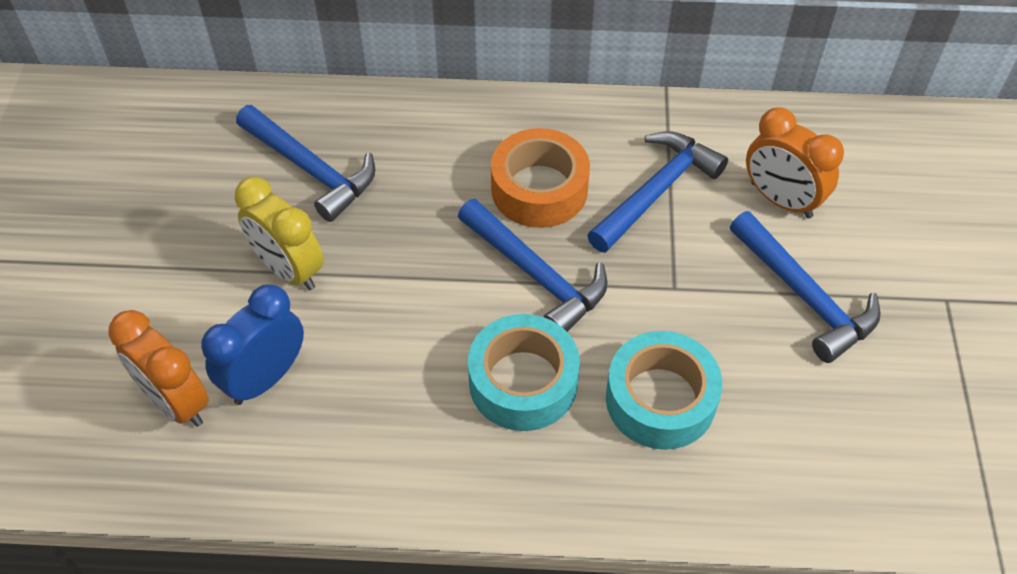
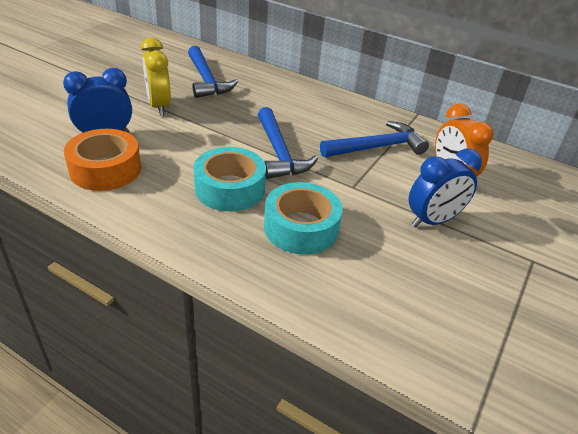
camera: 25 degrees right, 15 degrees down
(176, 402) = (56, 127): orange clock -> none
(539, 189) = (312, 124): orange tape -> orange tape (105, 169)
(804, 296) = (433, 221): blue hammer -> blue clock

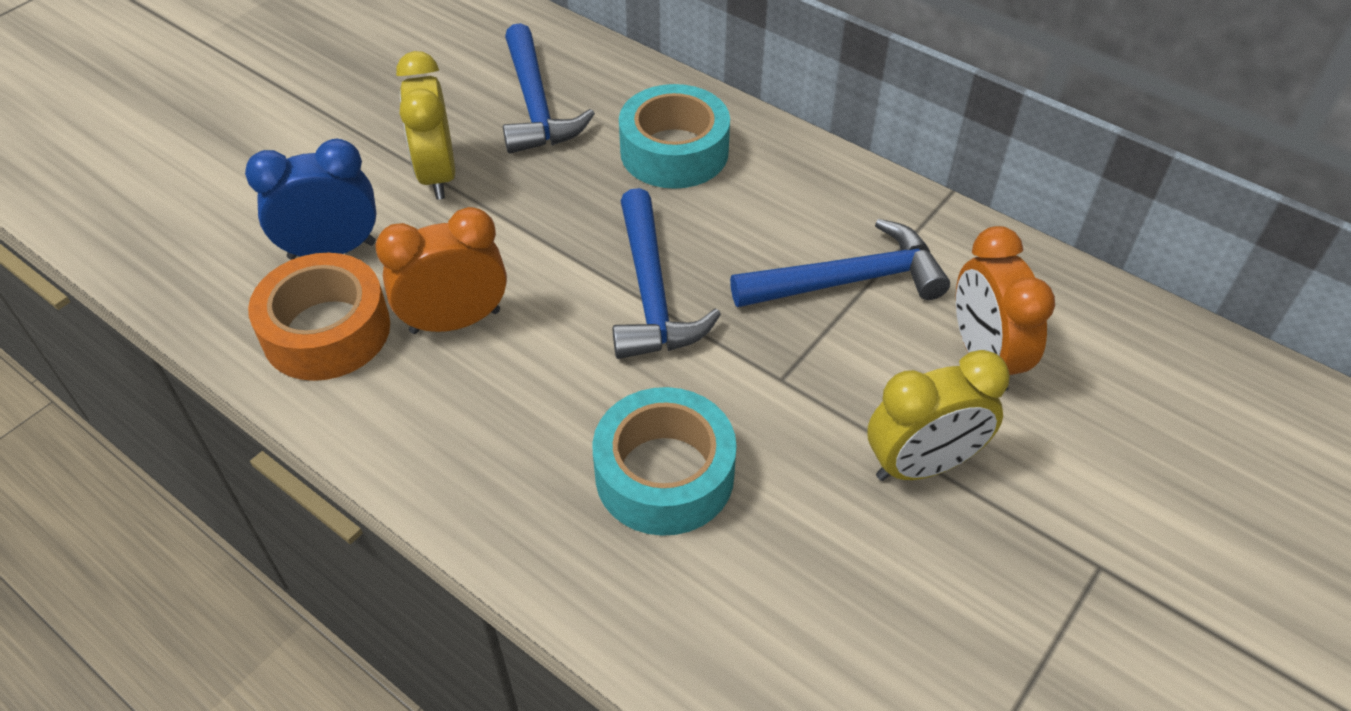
camera: 10 degrees right, 10 degrees up
(176, 165) = (455, 321): none -> orange clock
(230, 188) = (546, 380): turquoise tape -> turquoise tape (674, 151)
(433, 221) = (922, 465): blue clock -> yellow clock

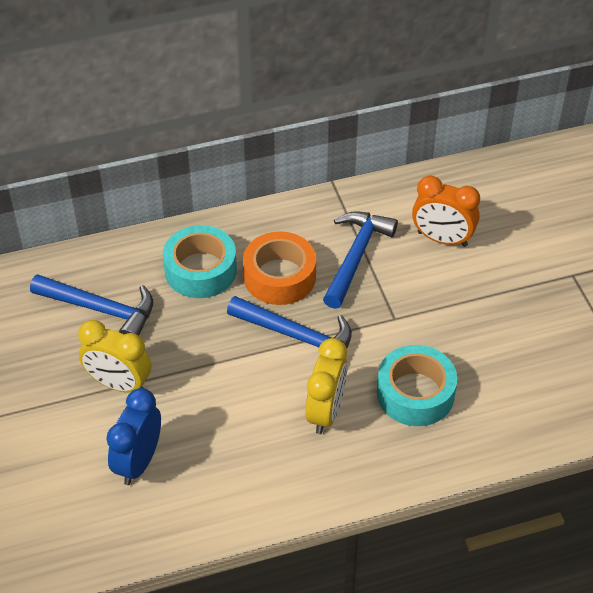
camera: 55 degrees left, 0 degrees up
(327, 331) = (203, 490): orange tape -> orange tape (279, 276)
(455, 321) = (246, 429): orange clock -> none
(922, 465) = (482, 299): yellow clock -> yellow clock (326, 412)

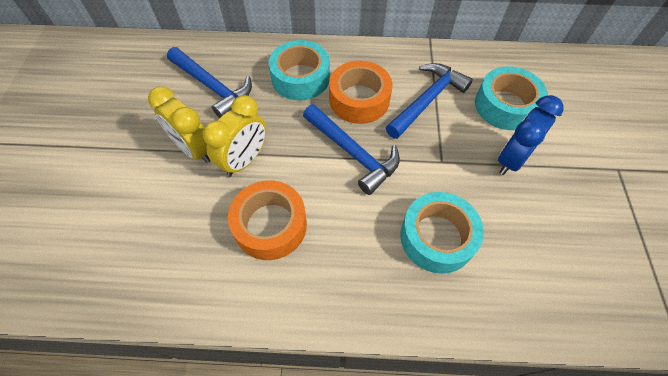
camera: 20 degrees right, 10 degrees up
(138, 462) = (174, 222): blue clock -> blue clock (511, 159)
(243, 433) = (270, 225): none -> orange tape
(326, 412) = (350, 229): yellow clock -> yellow clock (244, 160)
(442, 239) = (505, 106): orange clock -> turquoise tape

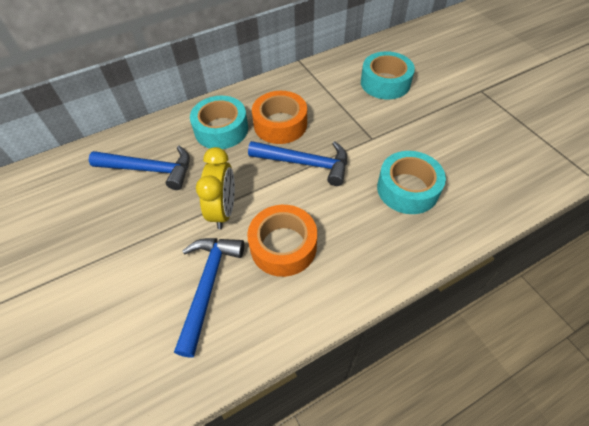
camera: 30 degrees left, 5 degrees down
(194, 149) = (173, 224): yellow clock -> none
(427, 100) = (330, 103): blue hammer -> blue hammer (208, 286)
(511, 159) = (415, 115): blue clock -> none

